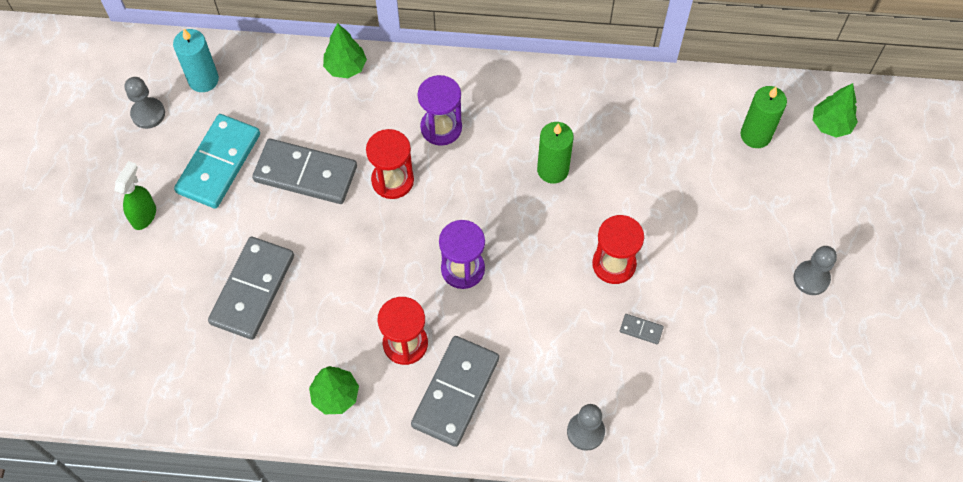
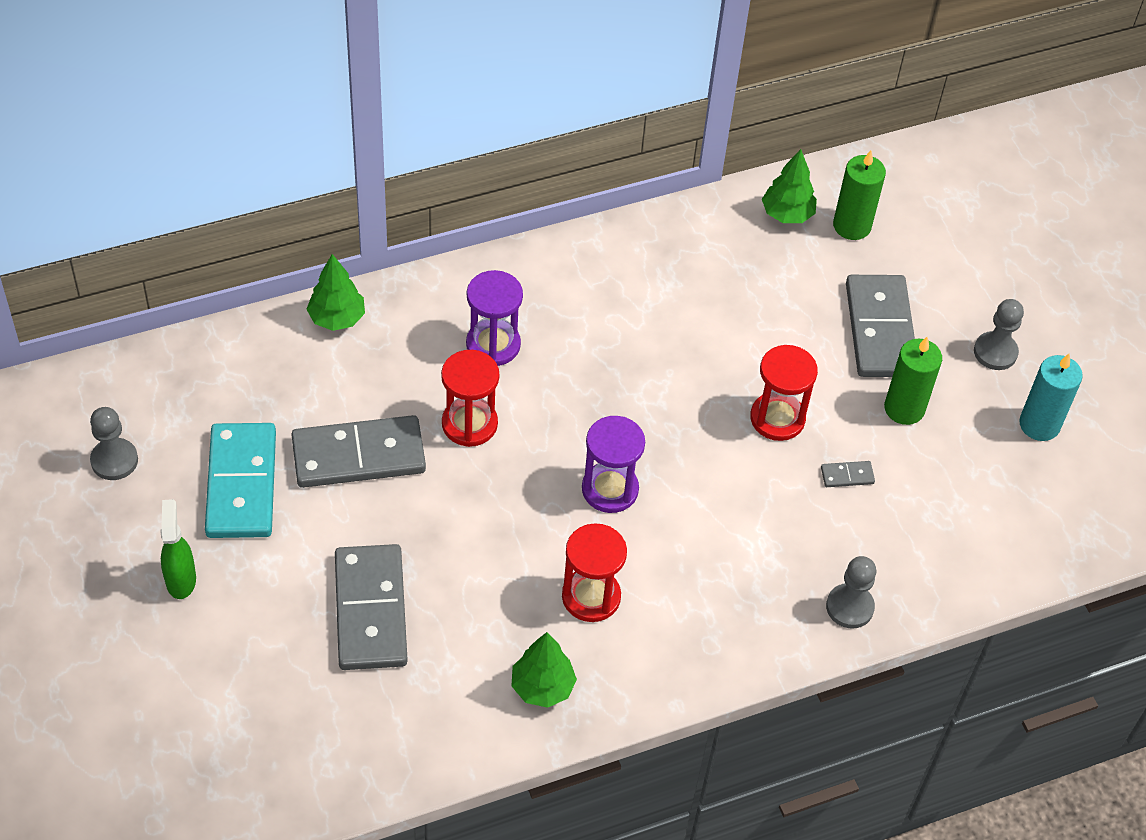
camera: 30 degrees left, 10 degrees down
(203, 80) = (163, 395): turquoise candle -> turquoise candle (1039, 424)
(455, 392) = (680, 625): grey domino -> grey domino (880, 330)
(553, 170) = (650, 343): green candle -> green candle (904, 408)
(831, 125) = (925, 187): green tree -> green tree (787, 214)

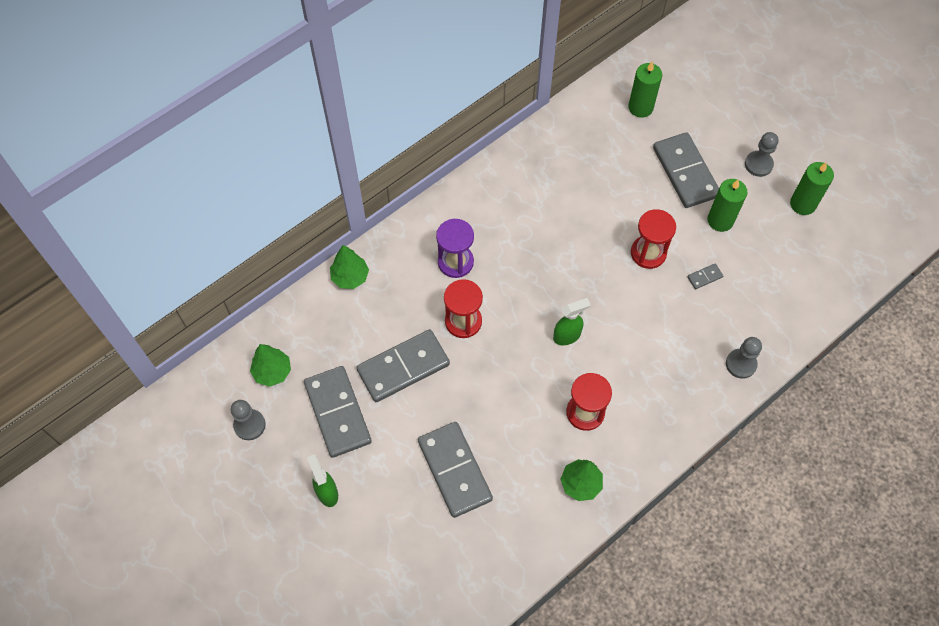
camera: 15 degrees left, 10 degrees up
(242, 484) = (338, 412): turquoise domino -> grey domino
(610, 489) = (567, 336): purple hourglass -> green spray bottle
(787, 214) = (598, 112): green tree -> green tree (272, 372)
(1039, 424) = (802, 204): turquoise candle -> green candle

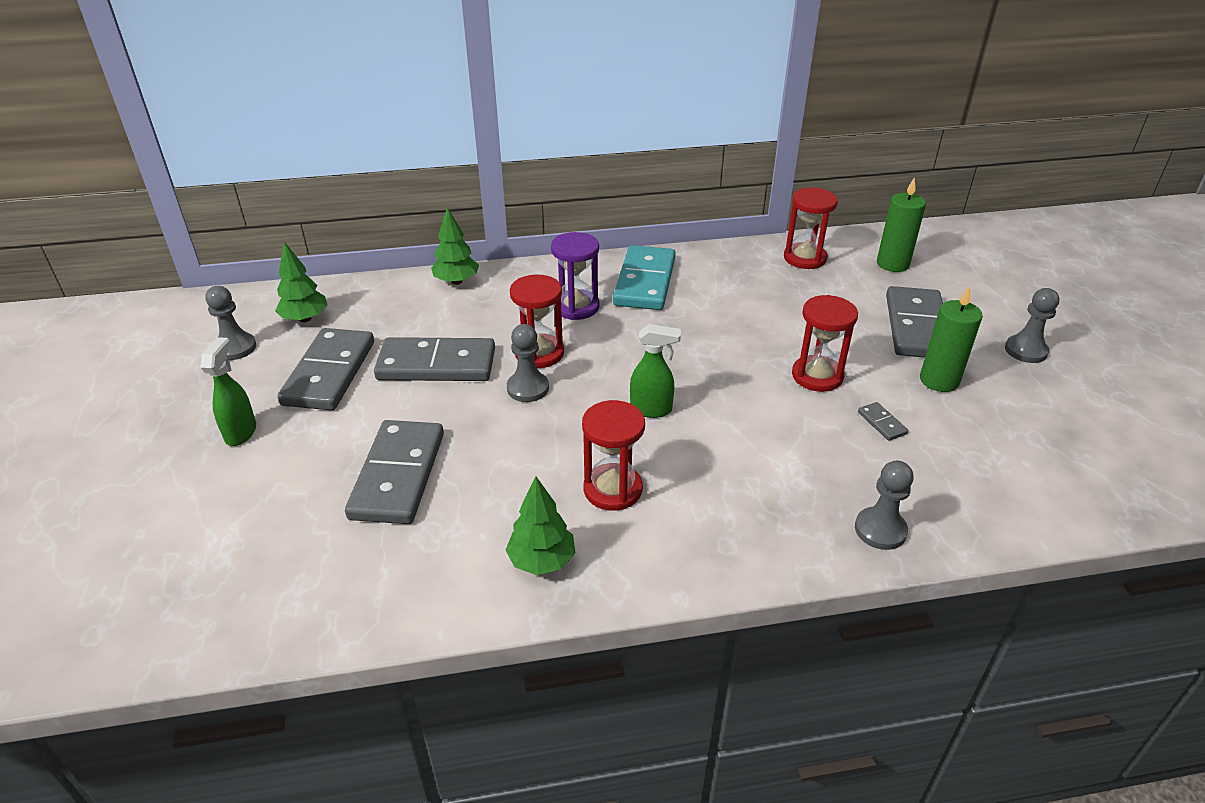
camera: 30 degrees right, 25 degrees down
(479, 357) = (528, 388): none -> grey pawn
(484, 211) = (644, 282): none -> turquoise domino
(579, 129) = (805, 258): none -> red hourglass
(704, 277) = (882, 423): grey domino -> grey domino turned 60 degrees clockwise
(802, 204) = (1075, 405): green candle -> none

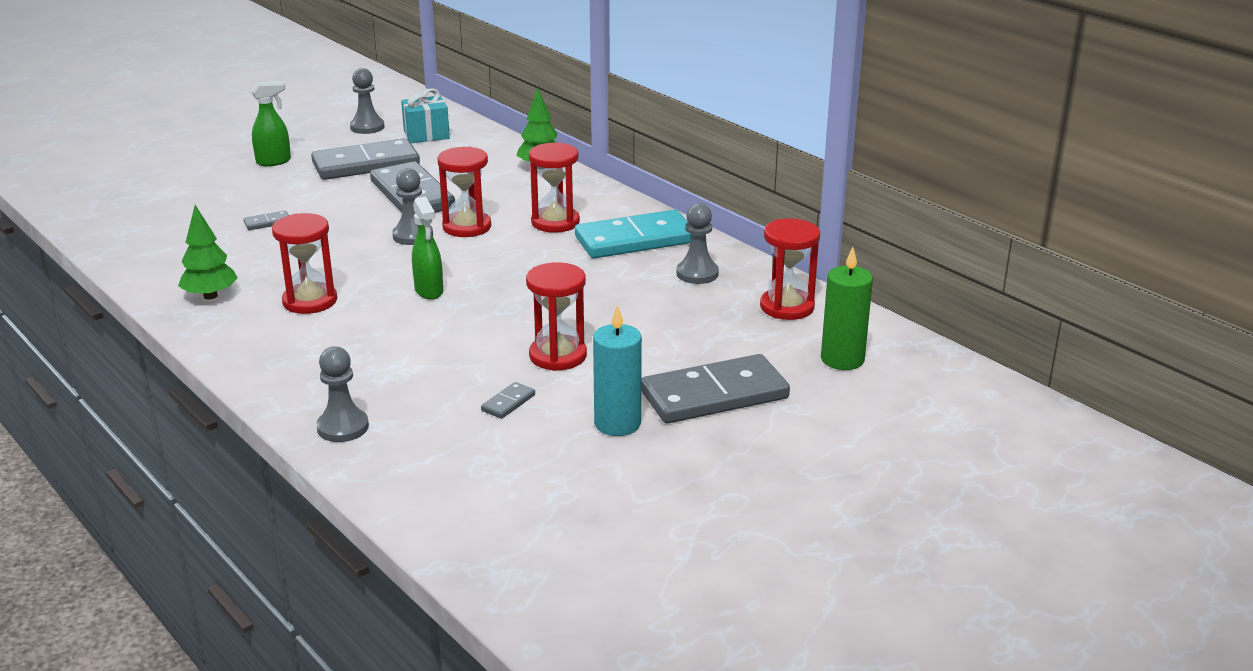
camera: 60 degrees right, 10 degrees down
(305, 319) = (426, 135): green tree -> turquoise gift
(398, 475) = (267, 223): grey domino -> grey domino, size x0.40
(576, 307) = (555, 222): purple hourglass -> red hourglass
(939, 380) = (617, 423): green candle -> turquoise candle
(1025, 350) = (739, 471): grey pawn -> grey pawn (697, 274)

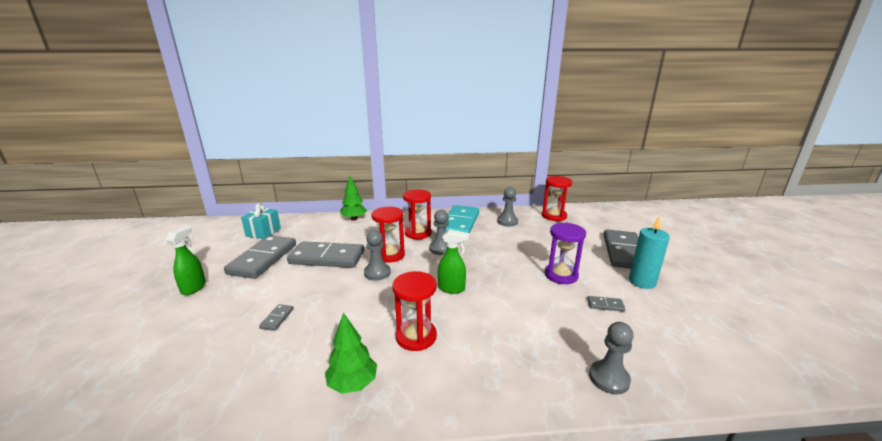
camera: 55 degrees left, 5 degrees down
(367, 127) = (217, 244): grey pawn -> grey pawn (441, 249)
(508, 403) = (605, 305): grey domino -> grey domino turned 60 degrees counterclockwise
(558, 356) = (561, 275): red hourglass -> purple hourglass
(842, 359) = (606, 220): green candle -> none

